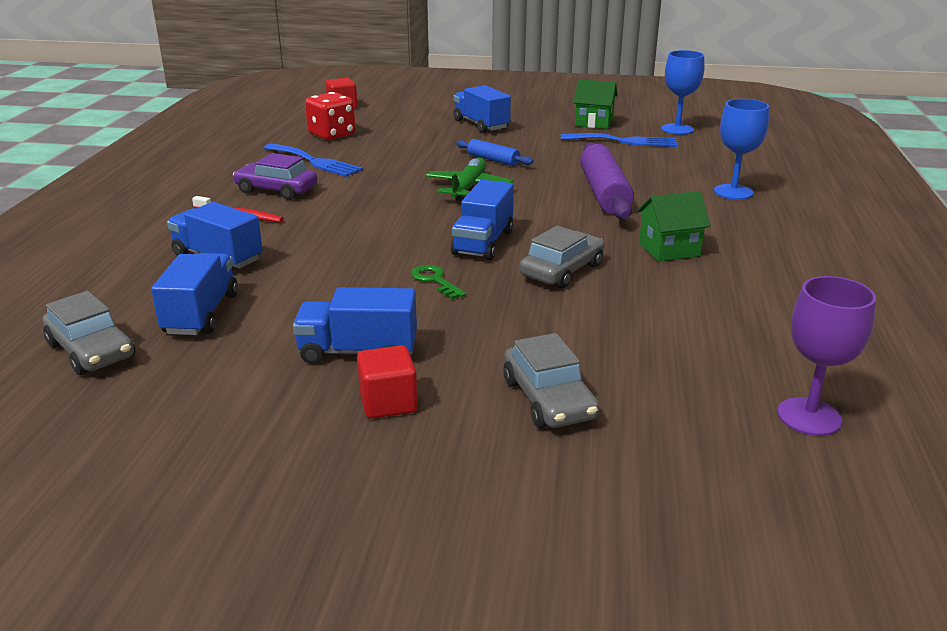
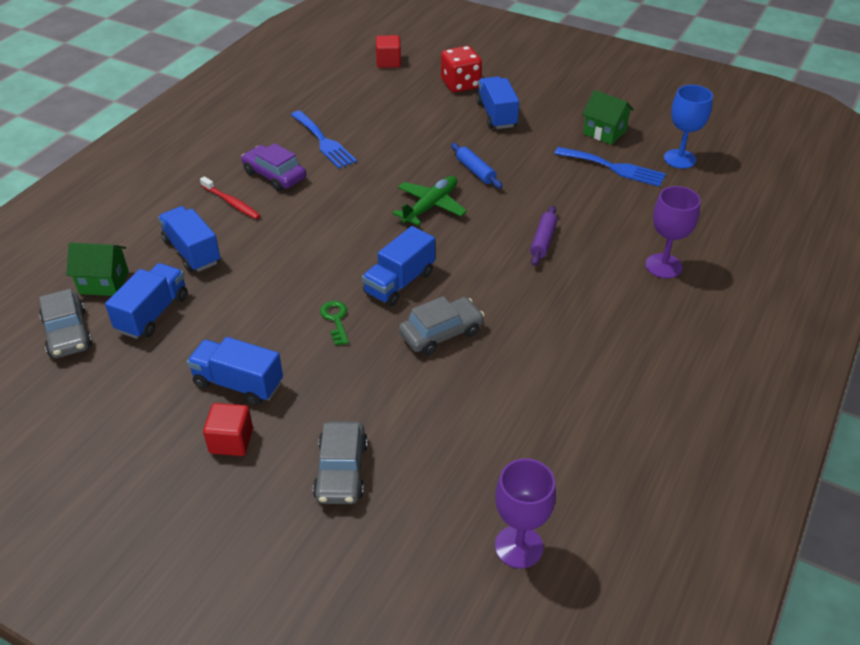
camera: 20 degrees right, 15 degrees up
(332, 135) = (357, 105): red dice -> red dice (460, 84)
(604, 193) = (543, 241): purple rolling pin -> purple rolling pin, size x0.54
(669, 249) = (547, 330): green house -> green house (104, 283)
(733, 192) = (663, 266): blue goblet -> purple goblet

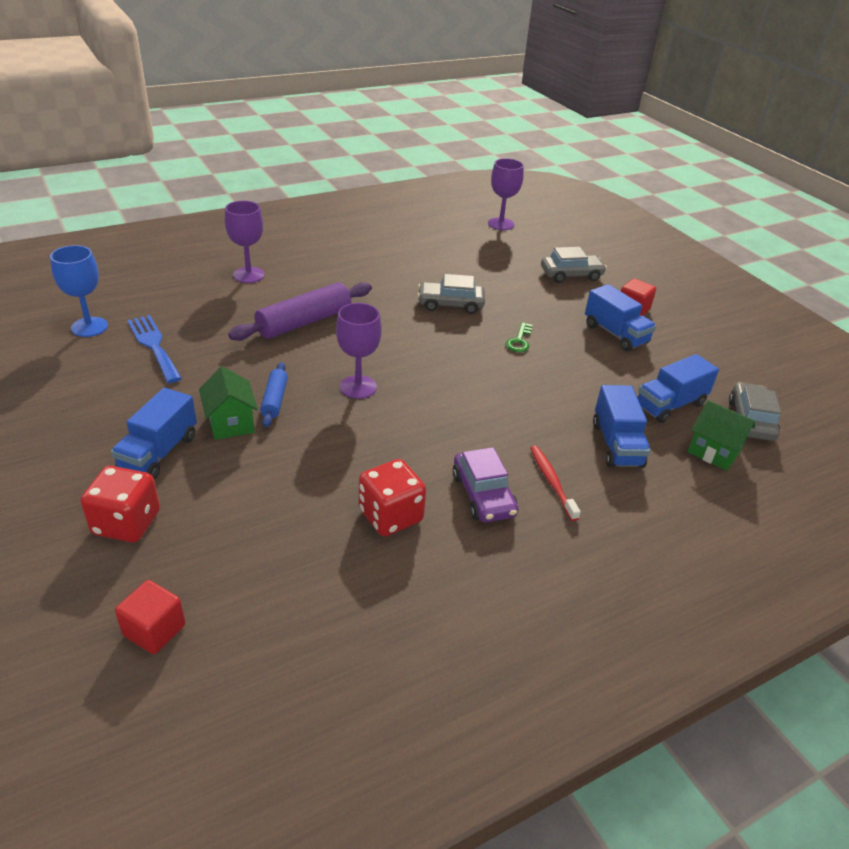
camera: 150 degrees left, 5 degrees down
(324, 142) = (390, 516): blue fork -> red dice
(341, 471) = (571, 275): grey car -> grey car turned 45 degrees clockwise
(399, 283) = (449, 343): blue truck -> none
(430, 206) = (358, 387): green plane -> purple goblet
(543, 241) = (304, 322): purple rolling pin -> purple rolling pin, size x1.85
(604, 132) = (97, 379): green house -> green house (231, 423)

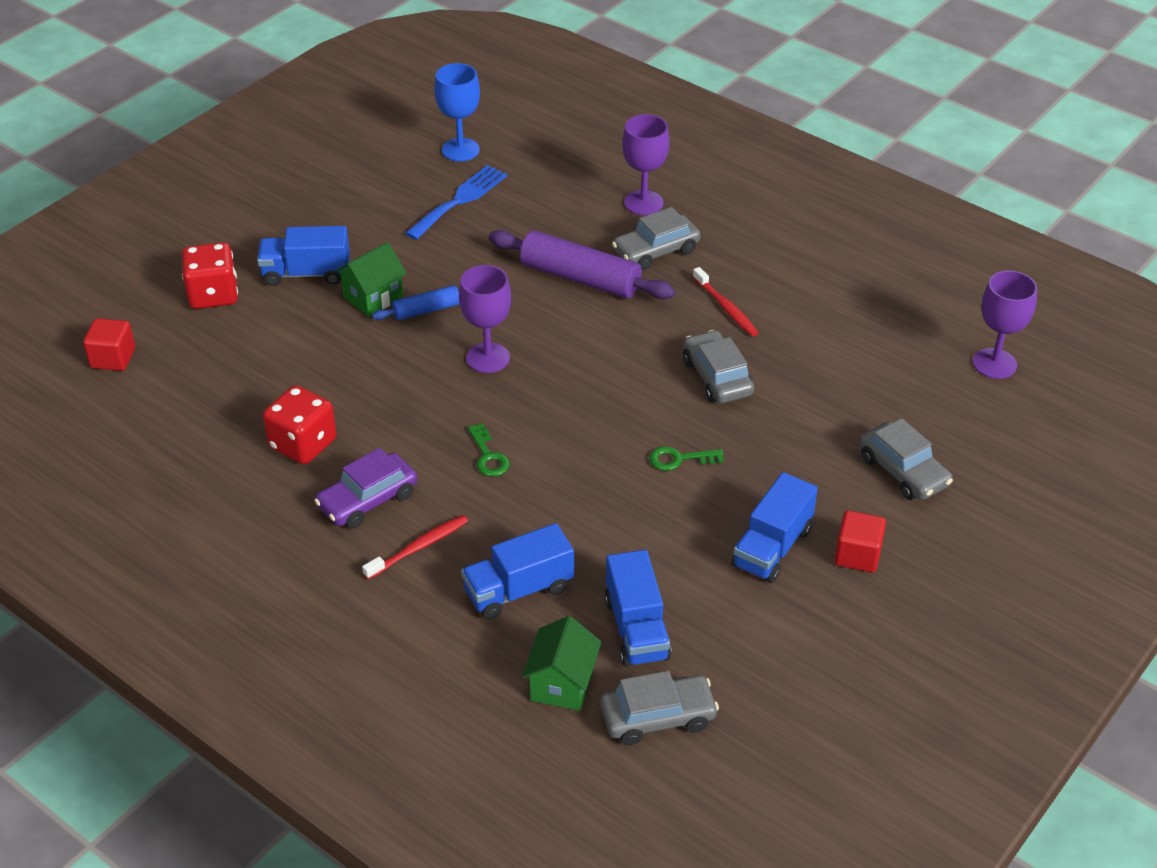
camera: 70 degrees right, 5 degrees up
(305, 286) = (656, 251): none -> grey car
(386, 281) = (726, 308): none -> red toothbrush
(468, 418) = (488, 456): none -> green key
(670, 405) = (636, 629): blue truck -> blue truck turned 135 degrees counterclockwise

